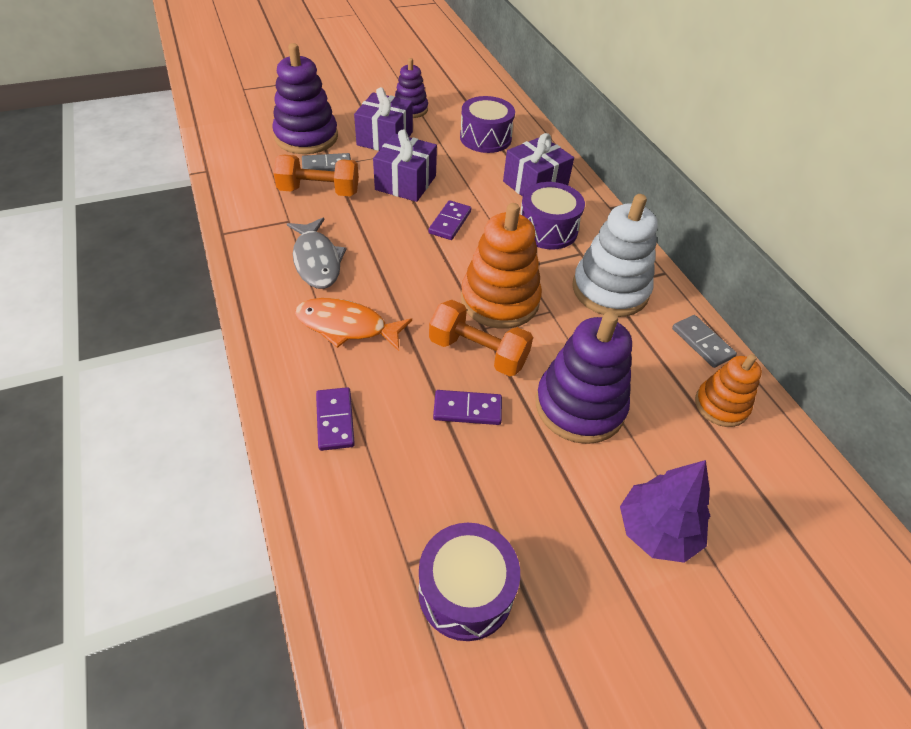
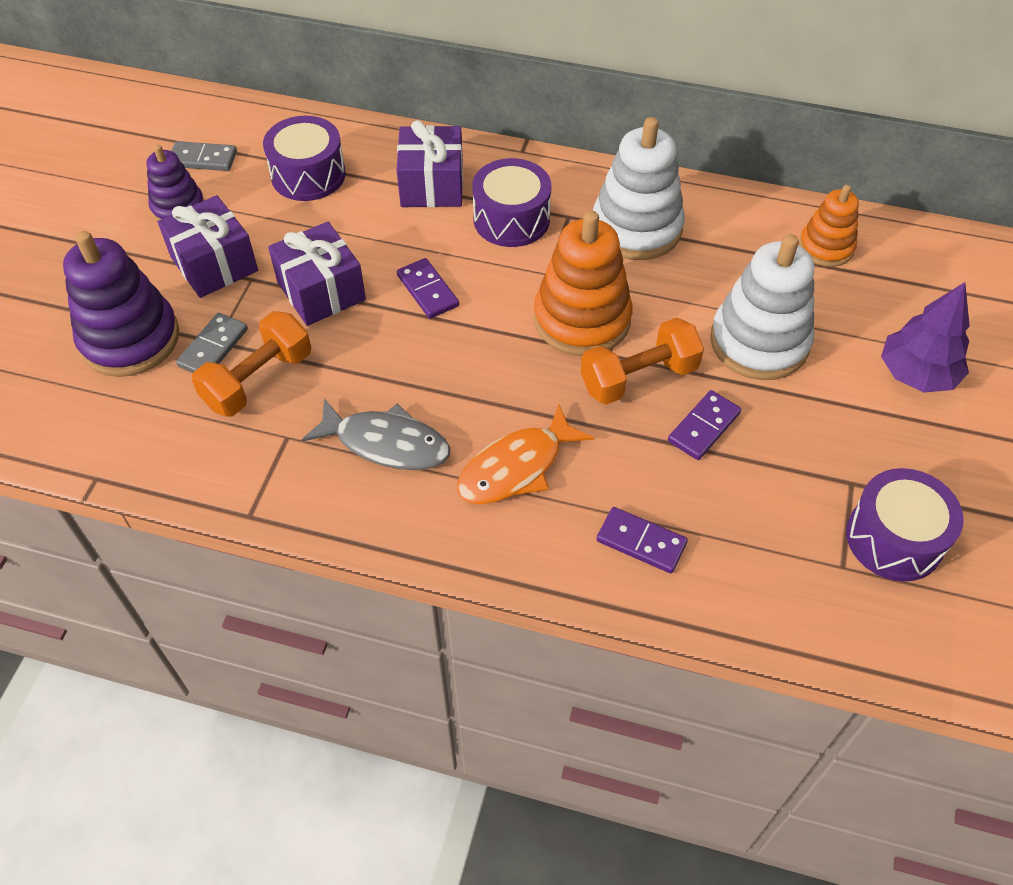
camera: 50 degrees left, 5 degrees up
(579, 406) = (759, 342): purple stacking toy -> white stacking toy
(702, 343) = (751, 210): grey domino -> grey domino (203, 159)

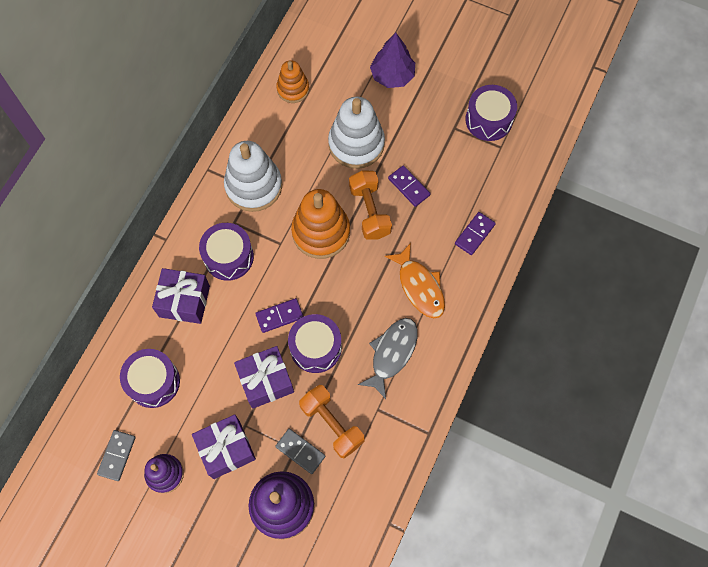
camera: 80 degrees left, 15 degrees up
(382, 341) = (315, 347): none -> purple drum

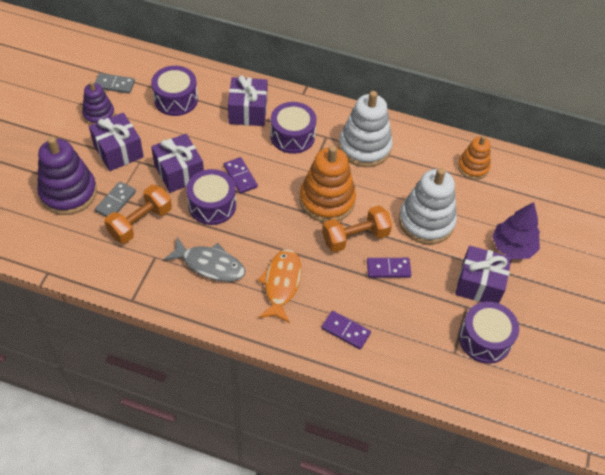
camera: 80 degrees right, 15 degrees down
(409, 187) = (388, 269): purple domino -> purple domino turned 45 degrees clockwise
(419, 286) = (281, 284): orange fish -> orange fish turned 135 degrees clockwise
(431, 112) = (479, 284): none -> purple gift

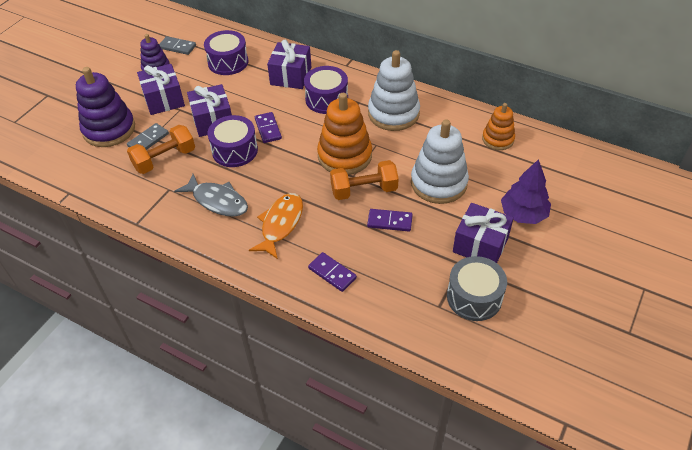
camera: 15 degrees right, 5 degrees down
(485, 339) = (474, 297): purple drum -> grey drum

